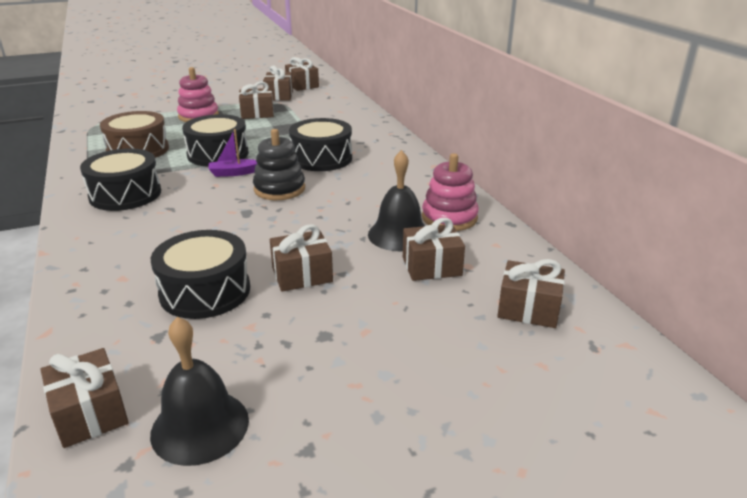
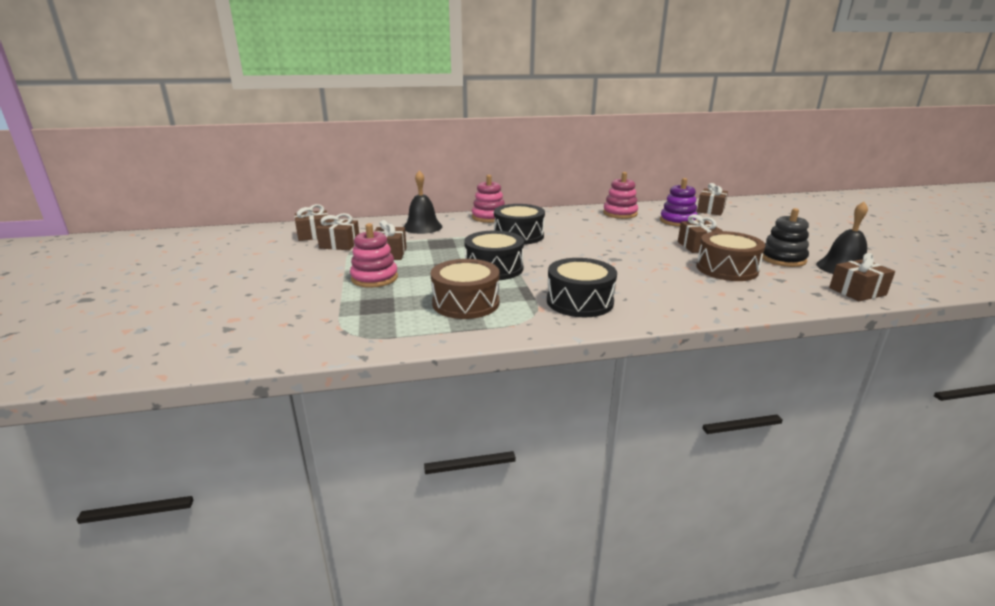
camera: 80 degrees left, 5 degrees down
(205, 291) = (726, 269): black drum -> brown drum
(234, 173) = (540, 262): purple boat -> none
(279, 189) = (575, 249): black stacking toy -> black stacking toy (782, 259)
(386, 140) = (489, 217): none -> pink stacking toy
(399, 234) = (643, 224): black bell -> black bell (422, 227)
(431, 266) = (677, 221): brown gift -> purple stacking toy

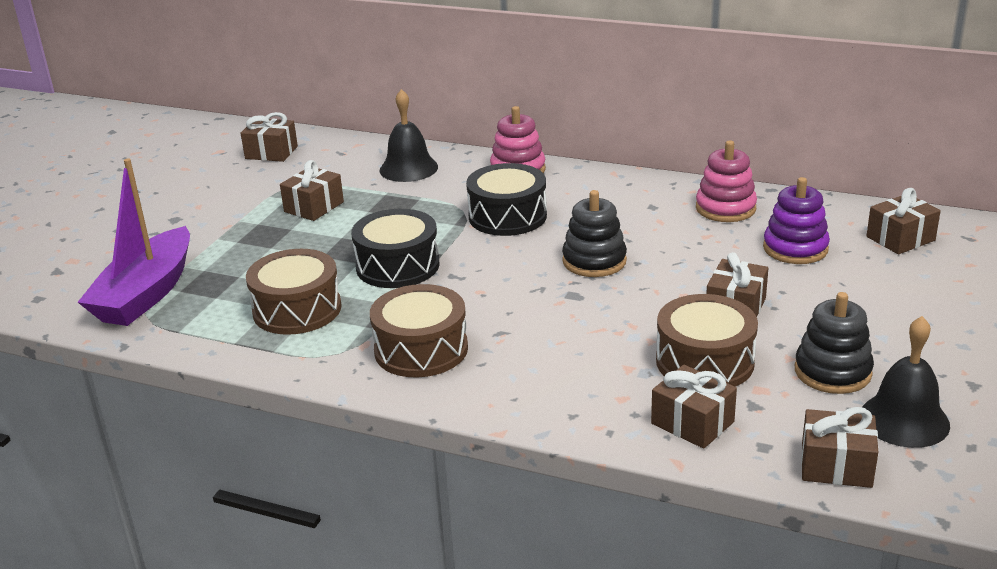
camera: 35 degrees right, 5 degrees up
(333, 322) = (146, 294): none -> purple boat
(340, 244) = (279, 176): brown gift -> brown gift (692, 423)
(374, 278) = (252, 243): pink stacking toy -> none
(579, 301) = (421, 349): black drum -> brown drum
(598, 244) = (594, 261): none -> black stacking toy

